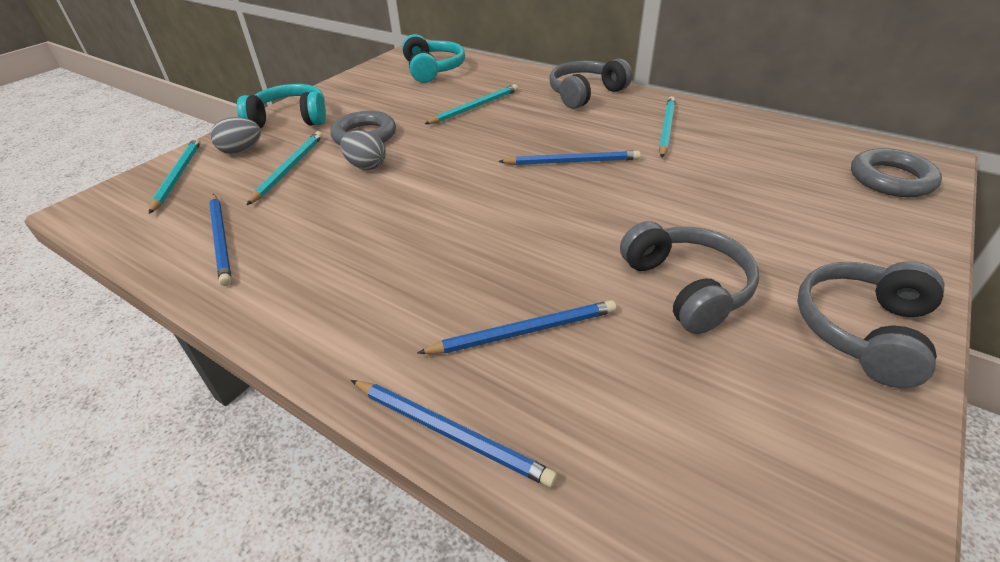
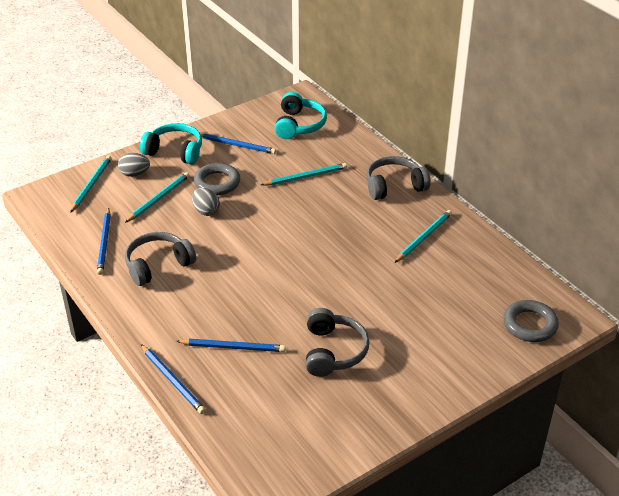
camera: 20 degrees right, 0 degrees up
(572, 162) = (337, 247): blue pencil -> blue pencil (236, 145)
(862, 330) = (400, 401): grey headphones -> grey headphones (158, 265)

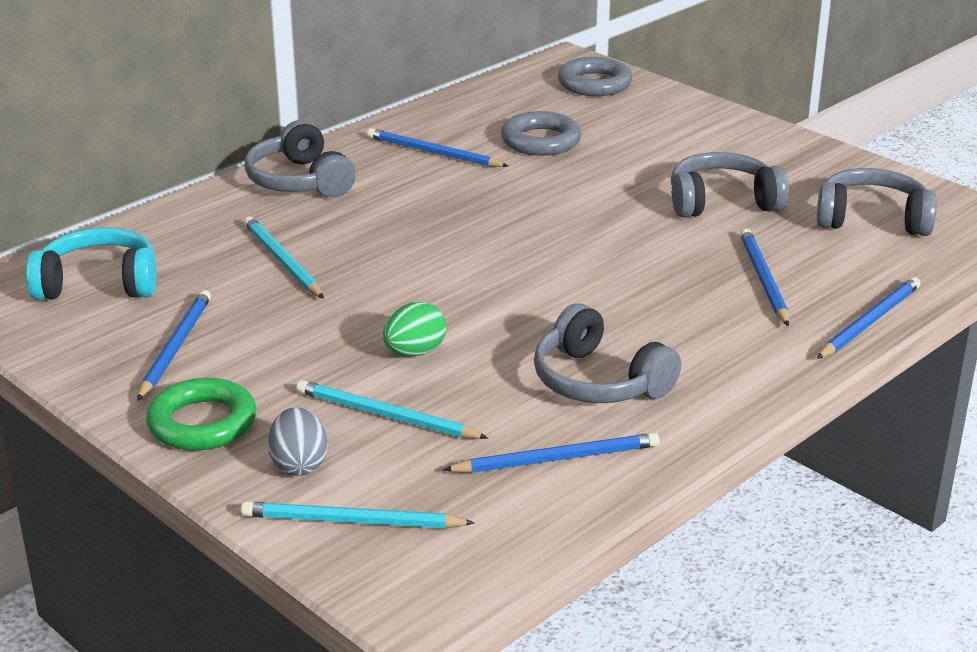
camera: 100 degrees left, 10 degrees down
(175, 151) = (202, 423): turquoise headphones -> green ring
(206, 211) = (415, 352): grey egg -> green egg
(217, 183) = (316, 352): grey ring -> grey ring (541, 141)
(293, 420) = (872, 219): none -> grey headphones
(424, 237) = (433, 153): turquoise pencil -> blue pencil

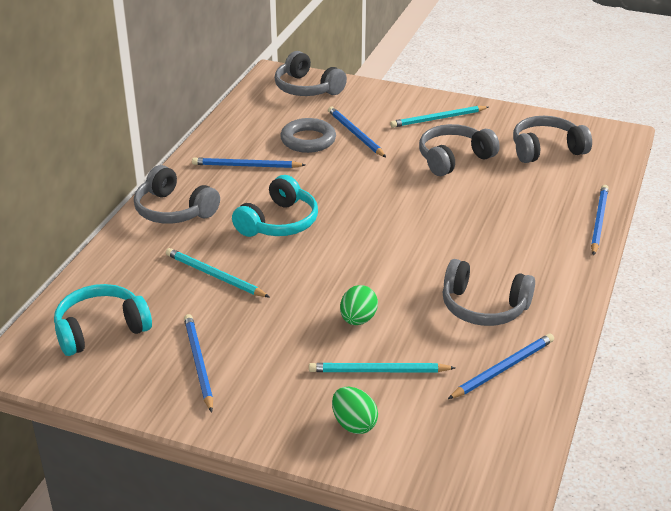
camera: 25 degrees left, 5 degrees up
(202, 423) = (266, 414): green ring -> none
(299, 465) = (354, 424): grey egg -> green egg
(352, 521) = (420, 453): turquoise pencil -> turquoise pencil (438, 119)
(416, 223) = (279, 222): none -> turquoise headphones
(594, 84) = (307, 88): grey ring -> grey headphones
(763, 279) = (519, 208): blue pencil -> blue pencil (355, 134)

